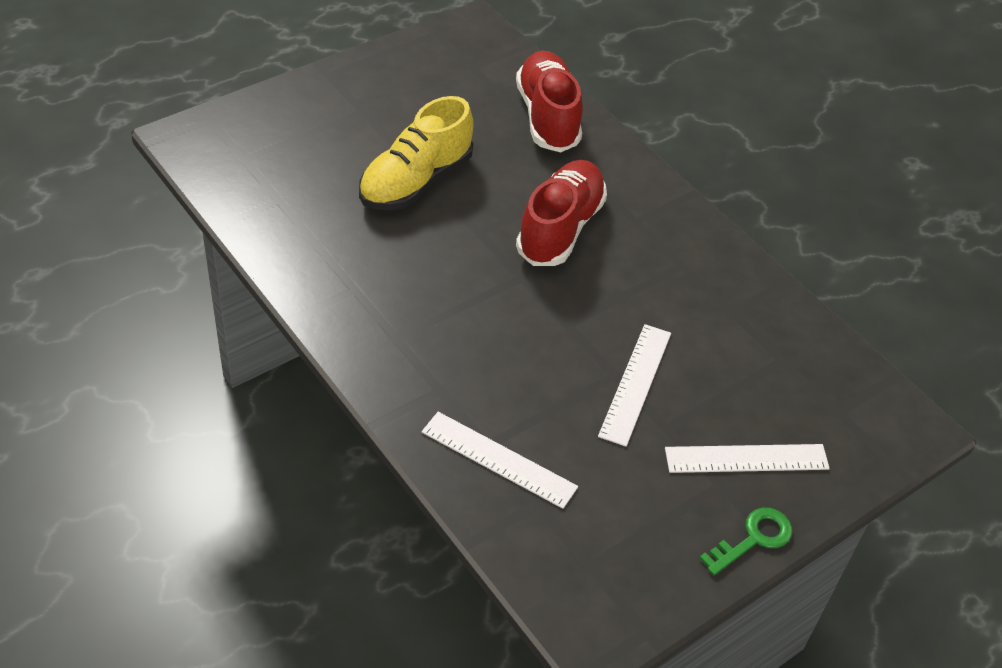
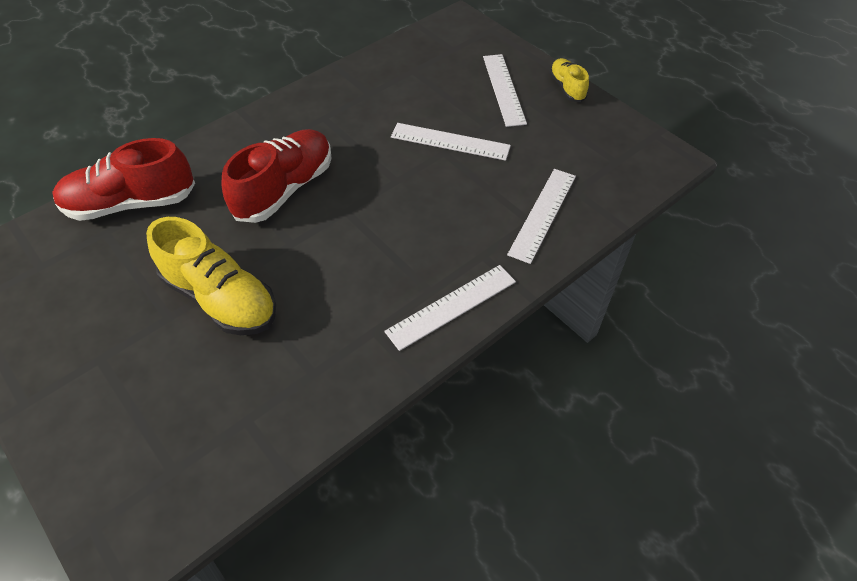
camera: 90 degrees left, 5 degrees up
(374, 353) = (451, 306): none -> white ruler
(560, 228) = (285, 189): red shoe -> red shoe turned 105 degrees clockwise
(753, 539) = (567, 88): green key -> yellow shoe

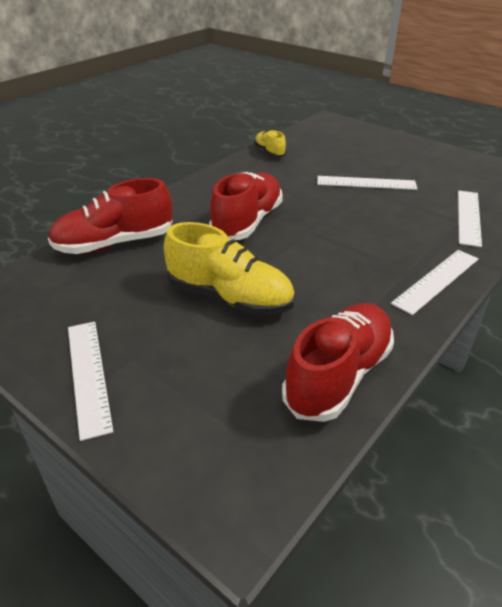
camera: 10 degrees left, 15 degrees down
(285, 416) = (338, 375): none -> red shoe
(504, 89) = (387, 152): white ruler -> white ruler (88, 375)
(567, 88) = (434, 148): yellow shoe -> yellow shoe (269, 152)

